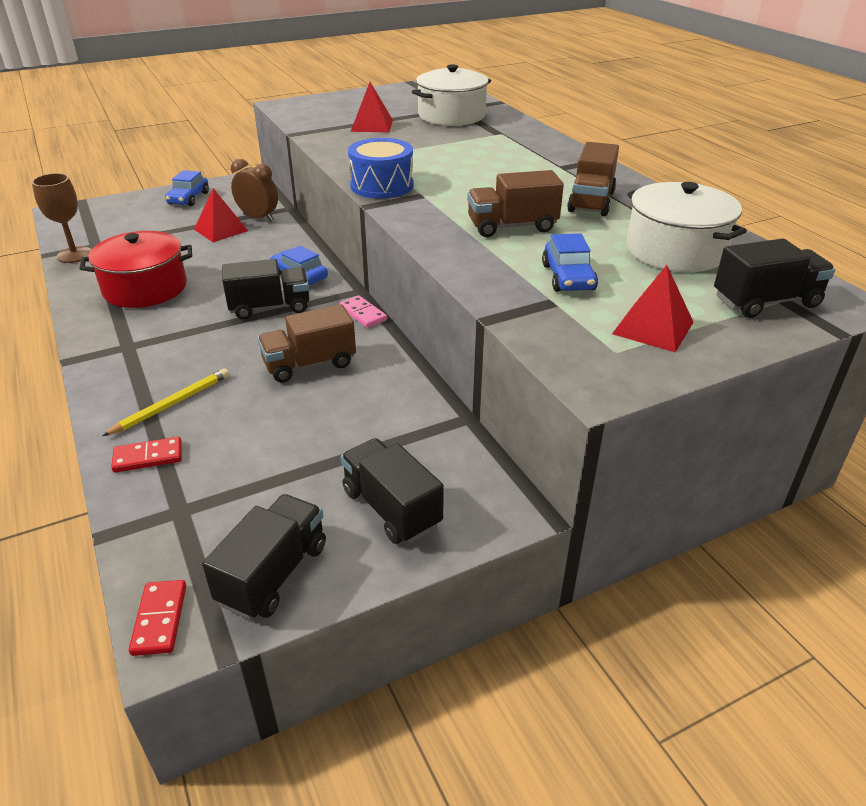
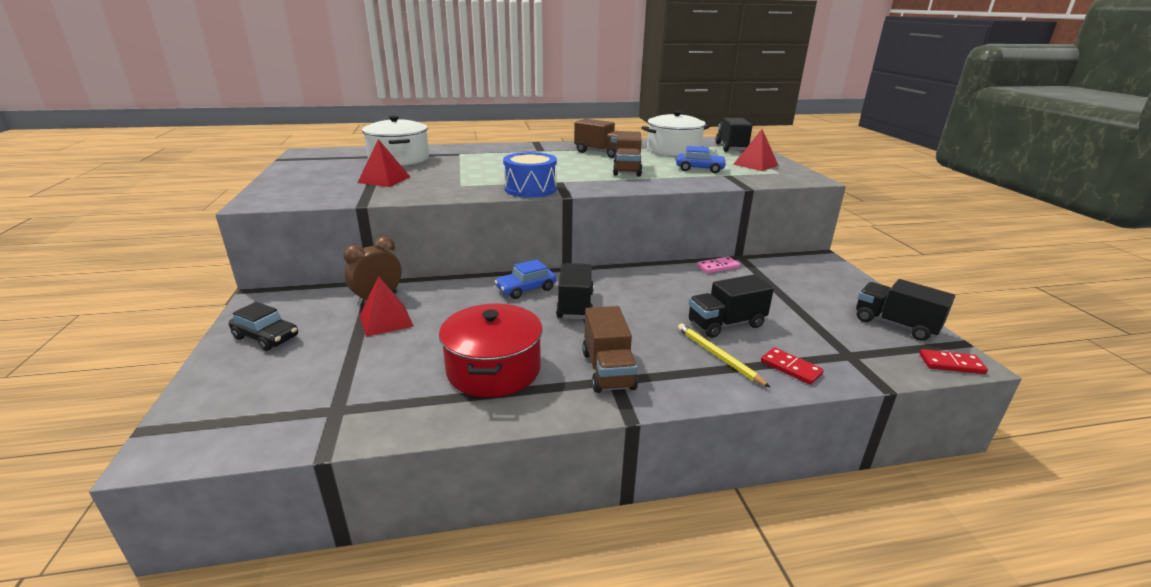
camera: 75 degrees left, 10 degrees down
(74, 255) = (352, 427): brown goblet -> none
(148, 457) = (790, 368): red domino -> red domino turned 45 degrees counterclockwise
(188, 198) = (266, 337): blue car -> black car
(309, 364) = (671, 296): brown truck -> brown truck (608, 370)
(363, 314) = (605, 271): pink domino -> pink domino (718, 267)
(391, 508) = (828, 286): black truck -> black truck (726, 324)

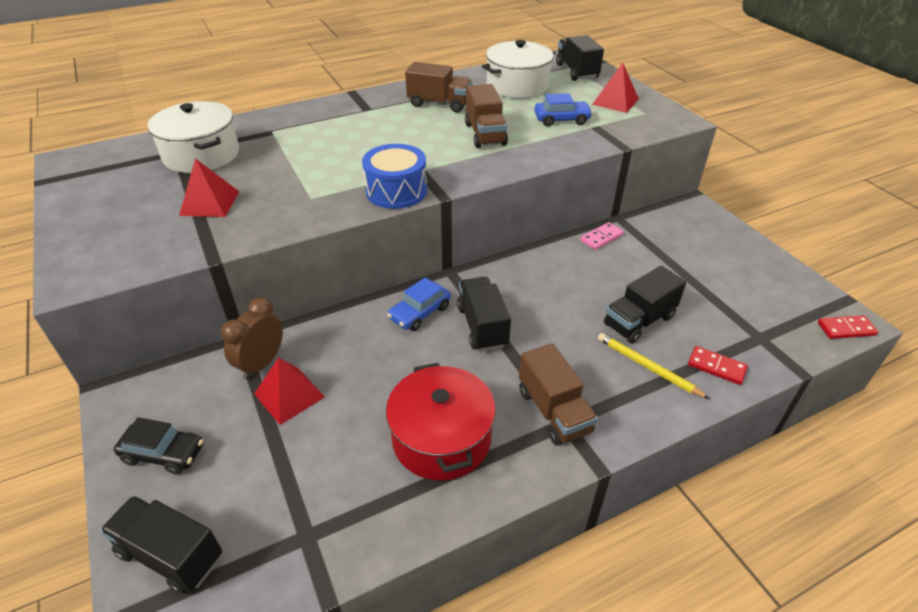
camera: 15 degrees left, 15 degrees up
(895, 325) = (787, 288): black truck -> black truck (170, 555)

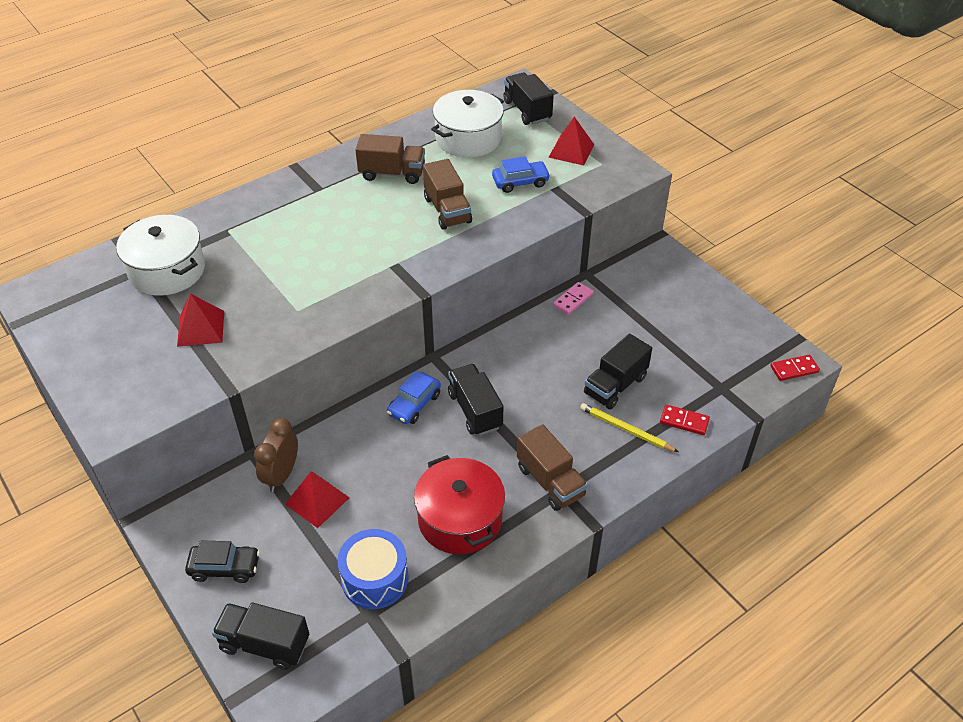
camera: 10 degrees left, 5 degrees up
(396, 191) = (377, 292): blue drum -> blue drum (375, 578)

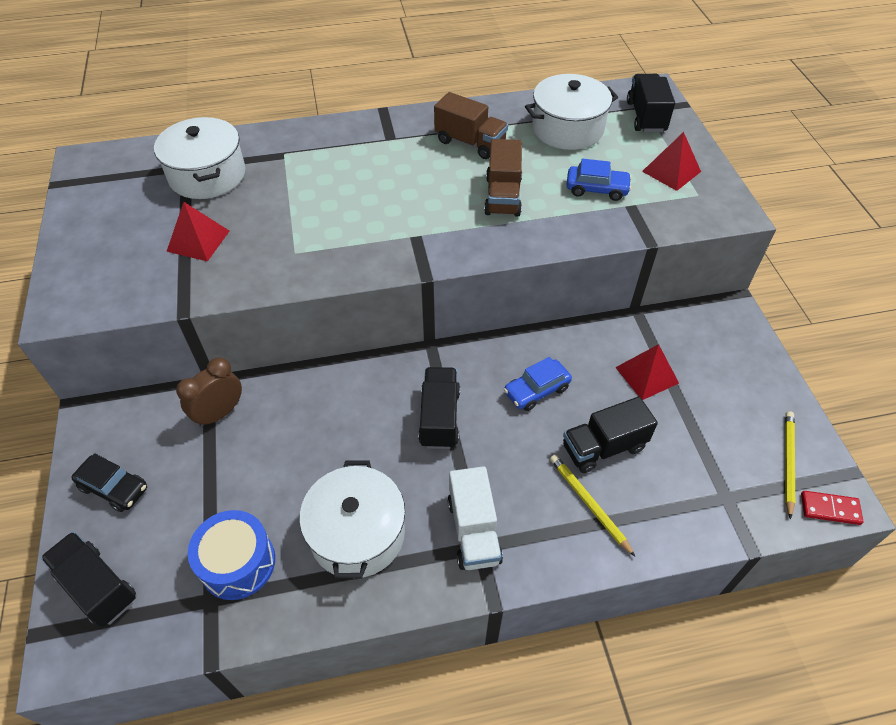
camera: 25 degrees right, 5 degrees up
(317, 501) = (235, 453): red pyramid -> red pyramid (647, 375)
(414, 404) = (384, 388): blue car -> blue car (536, 390)
(460, 519) = (357, 533): red pot -> white pot
(550, 481) = (474, 531): brown truck -> white truck
(573, 300) = (607, 334): pink domino -> none
(684, 421) = (661, 521): red domino -> none
(751, 348) = (787, 463): none -> yellow pencil

